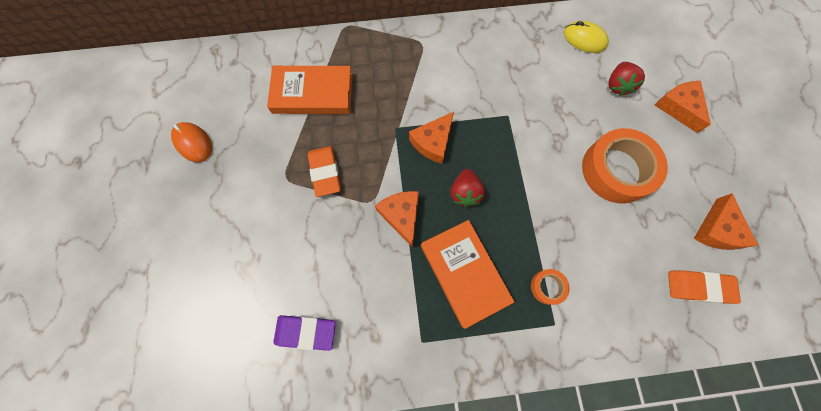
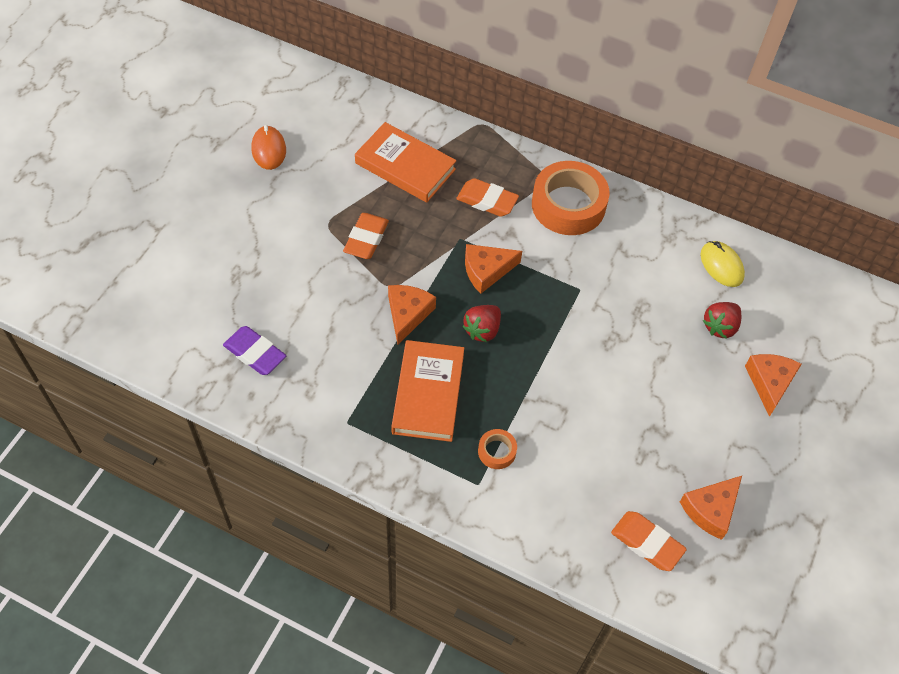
camera: 30 degrees right, 15 degrees down
(393, 85) = (487, 201): none -> orange eraser
(616, 170) = (651, 399): orange tape -> orange tape (568, 205)

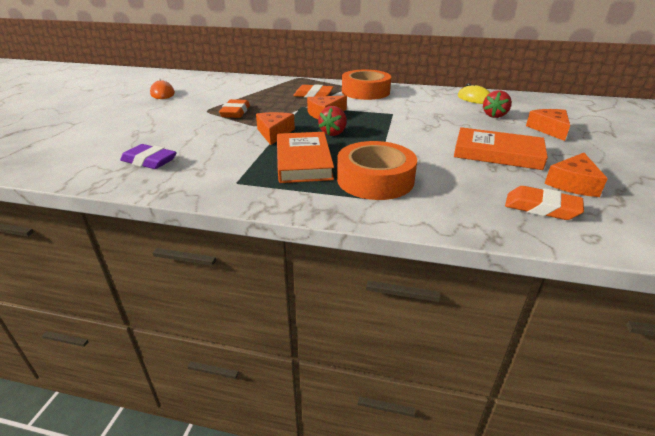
camera: 10 degrees left, 25 degrees down
(405, 166) = (256, 91): orange book -> orange book (497, 153)
(497, 451) = (375, 180): orange tape -> orange tape, size x2.24

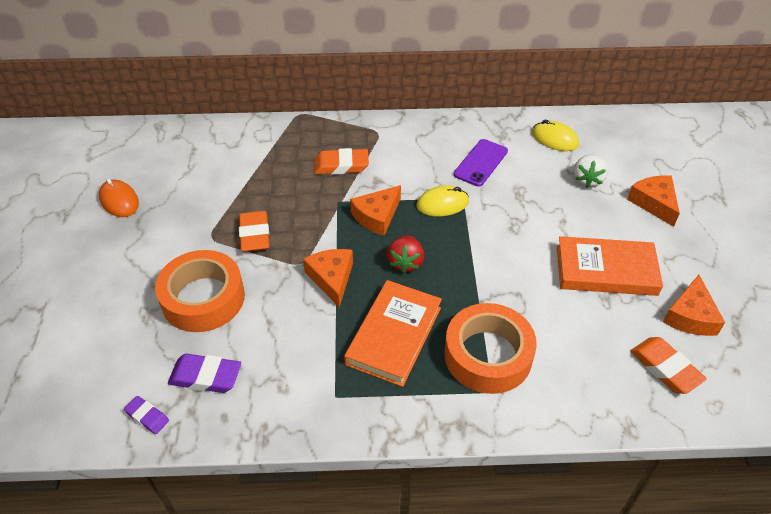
camera: 15 degrees left, 15 degrees up
(91, 172) = (147, 416): none -> purple eraser
(303, 161) = (394, 335): orange book -> orange book turned 45 degrees clockwise
(365, 92) = (409, 143): orange tape -> orange tape (203, 298)
(376, 114) = (442, 204): none -> yellow mouse
(413, 102) = (480, 163): none -> purple phone
(494, 115) = (587, 180): red strawberry -> white strawberry
(541, 208) = (665, 368): orange eraser -> orange eraser turned 45 degrees clockwise

